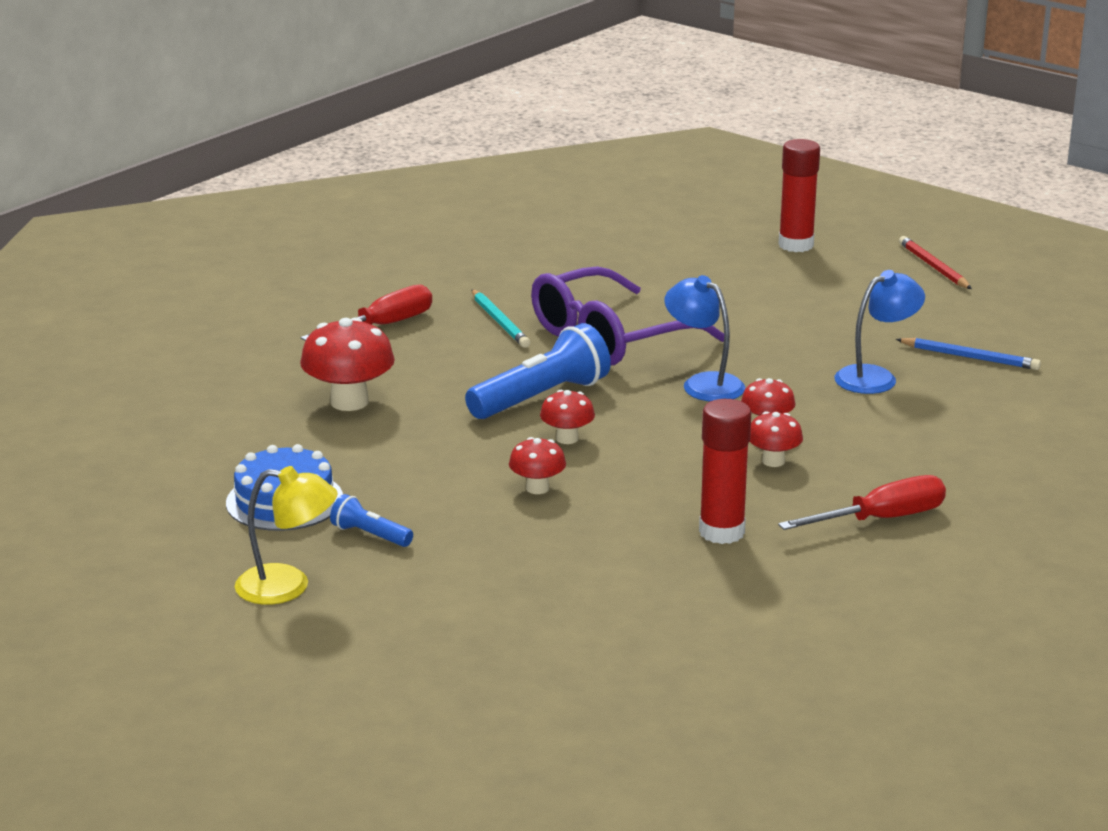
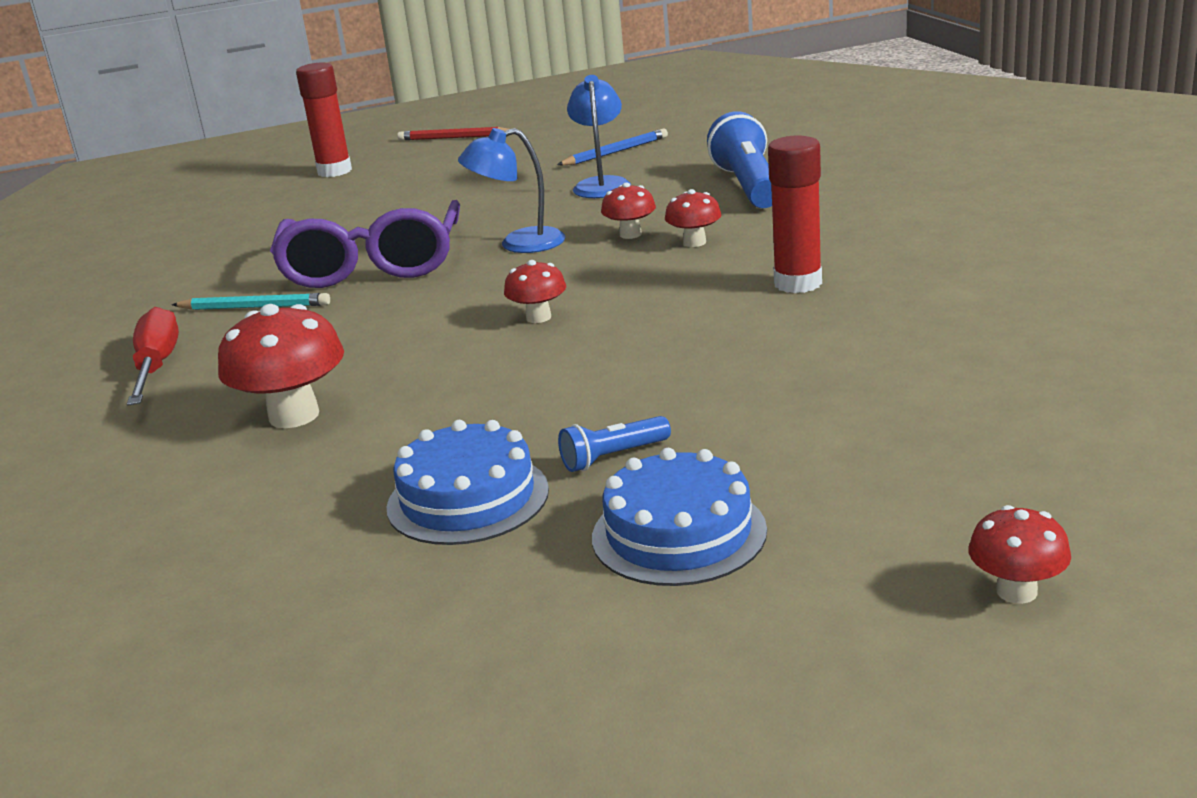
camera: 55 degrees left, 0 degrees up
(288, 587) = (679, 533): yellow lamp -> blue cake
(537, 488) = (619, 348): red mushroom -> red mushroom (1016, 591)
(541, 397) = (439, 315): blue flashlight -> blue flashlight (747, 186)
(881, 519) = (839, 223): red screwdriver -> none

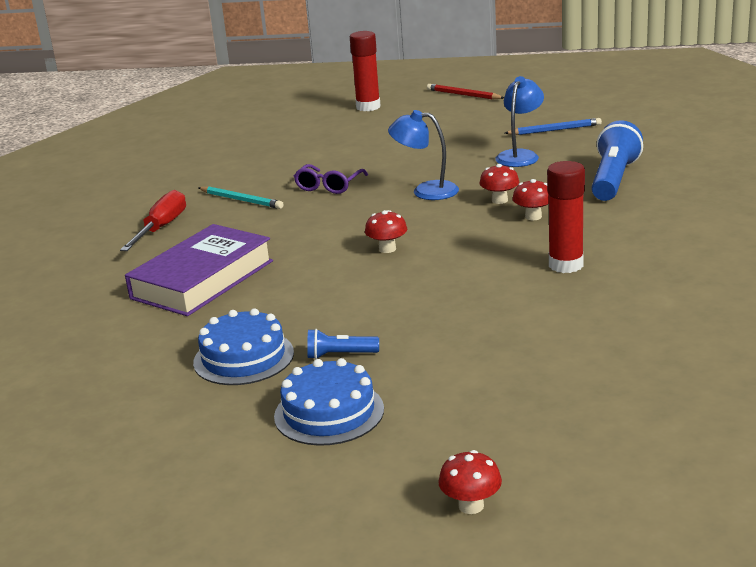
camera: 25 degrees right, 0 degrees up
(294, 416) = (202, 279): red mushroom -> purple book
(372, 265) = (329, 186): purple glasses -> purple glasses, size x0.51

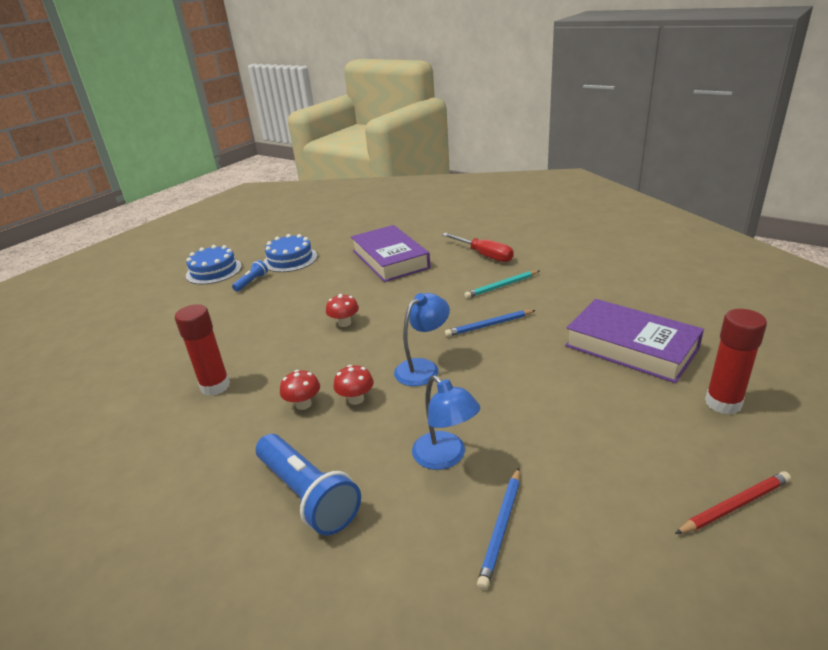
camera: 120 degrees right, 5 degrees up
(319, 136) = (631, 347): none -> purple book
(329, 186) = (489, 325): purple glasses -> blue pencil
(471, 505) = (108, 286): red mushroom -> none

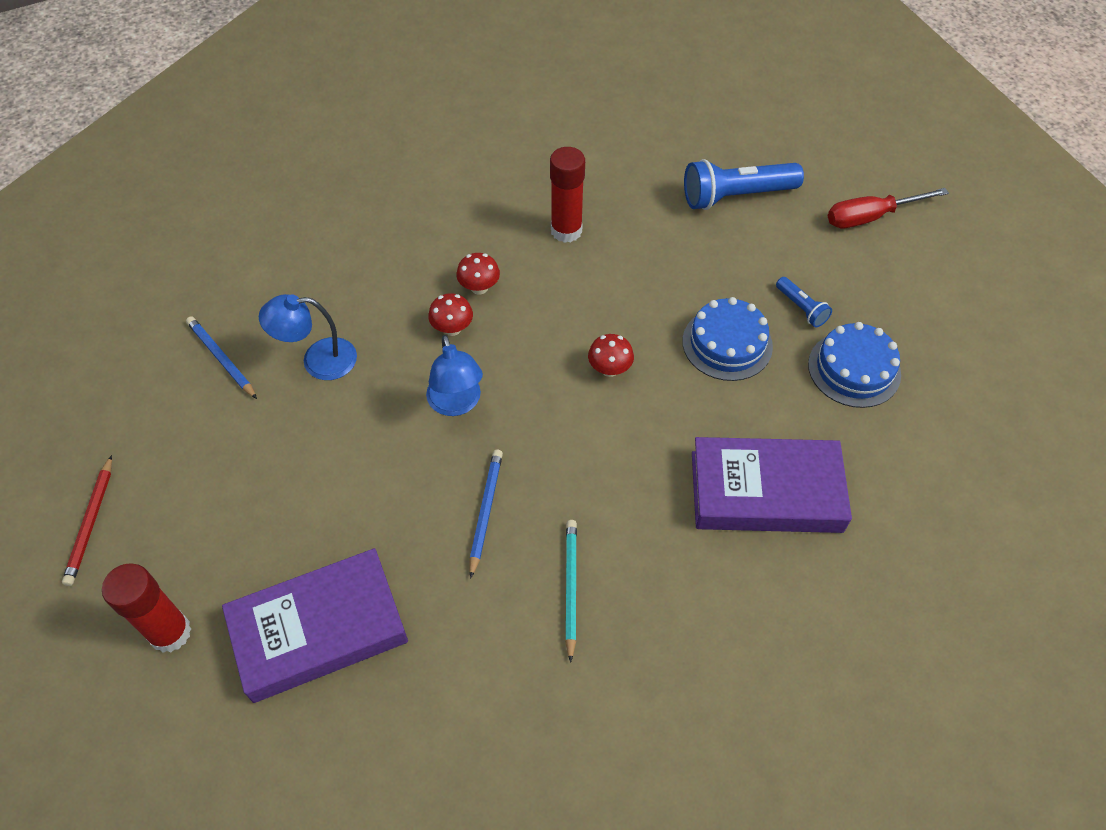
camera: 115 degrees right, 25 degrees up
(214, 271) = (871, 276): blue cake -> blue cake (727, 343)
(308, 495) = (360, 259): blue flashlight -> blue flashlight (736, 196)
(484, 255) = (689, 628): red screwdriver -> red screwdriver (870, 217)

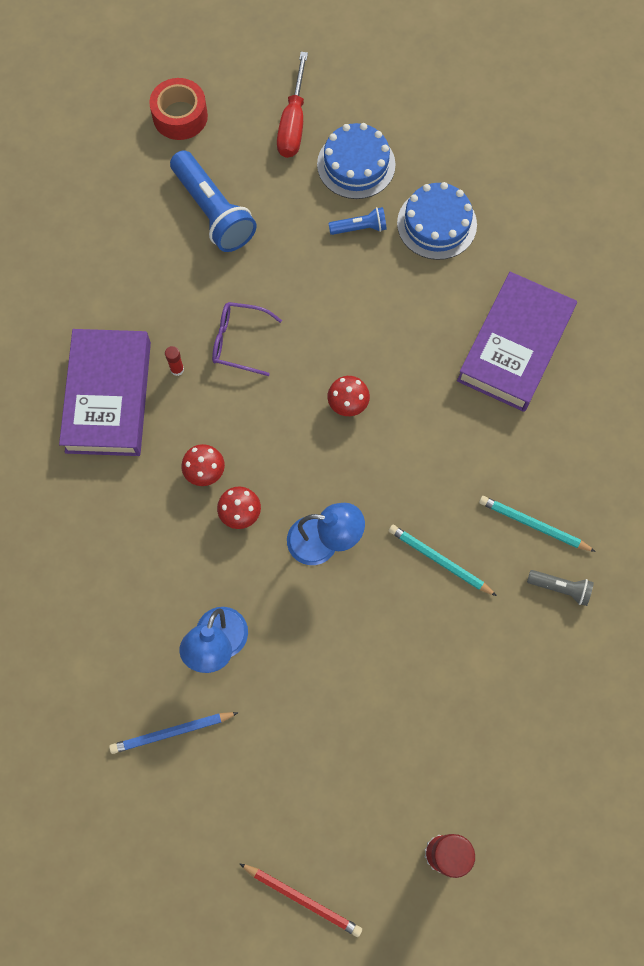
camera: 65 degrees left, 15 degrees up
(319, 629) = (489, 730): purple book -> purple book (108, 397)
(485, 511) = (439, 560): blue pencil -> turquoise pencil
(511, 643) = (560, 588): none -> grey flashlight
(566, 231) = (177, 369): red glue stick -> red glue stick, size x0.43
(621, 263) = (239, 341): none -> purple glasses
(727, 343) = (367, 302): blue cake -> blue cake (356, 164)
(736, 196) = (213, 212): blue flashlight -> blue flashlight turned 45 degrees counterclockwise
(811, 139) = (180, 116): none -> red tape

